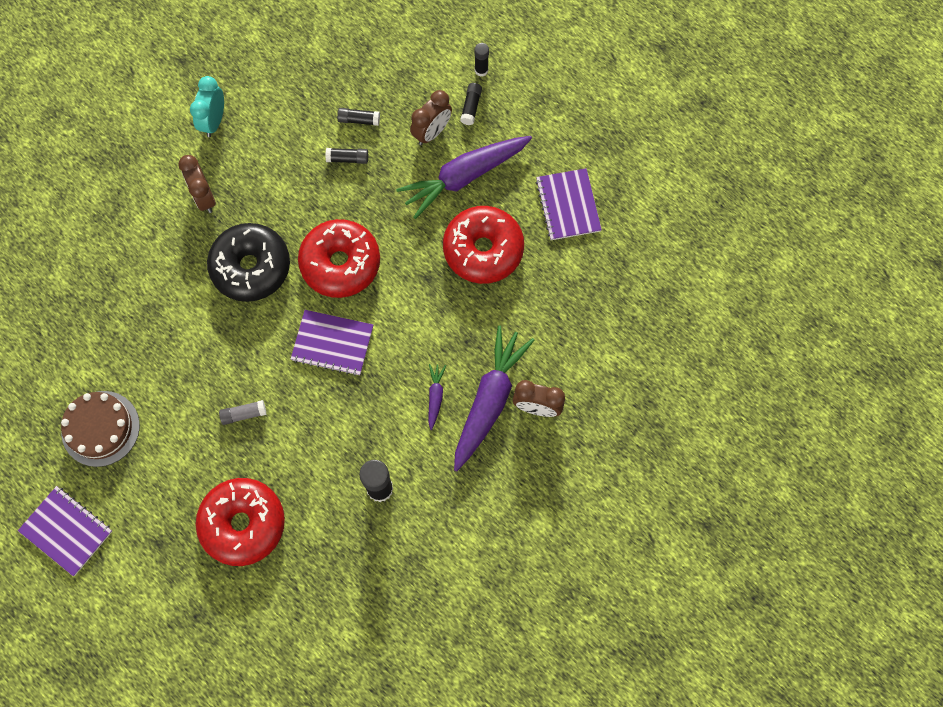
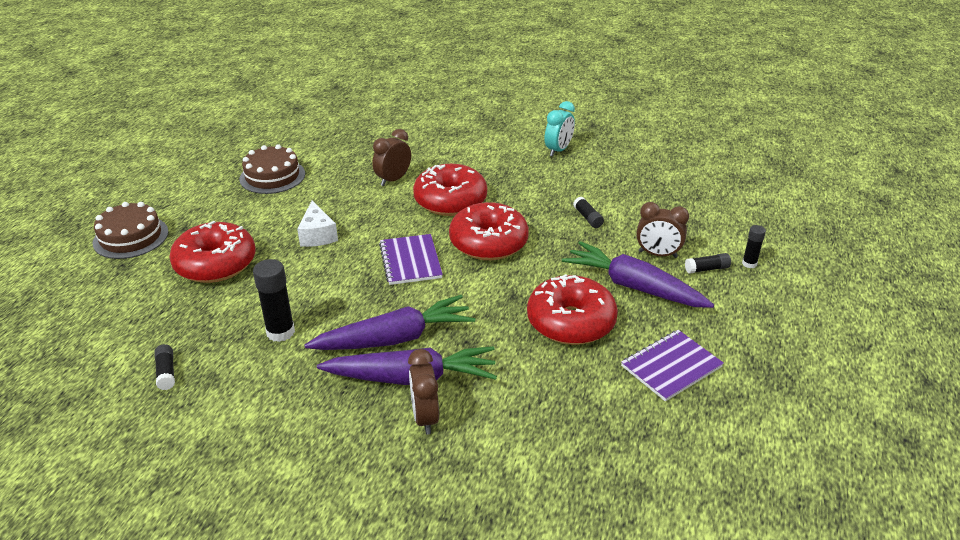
camera: 65 degrees right, 35 degrees down
(66, 531) = (182, 186): purple notebook -> none
(147, 601) = (131, 237): none -> brown cake
(204, 197) = (492, 164): brown clock -> brown clock (393, 180)
(214, 121) = (558, 150): turquoise clock -> turquoise clock turned 135 degrees clockwise
(244, 414) = (317, 235): grey glue stick -> white cheese
(251, 267) = (450, 201): black donut -> red donut
(359, 120) = (628, 213): black glue stick -> black glue stick (166, 372)
(435, 397) = (394, 338): purple carrot -> purple carrot, size x2.27

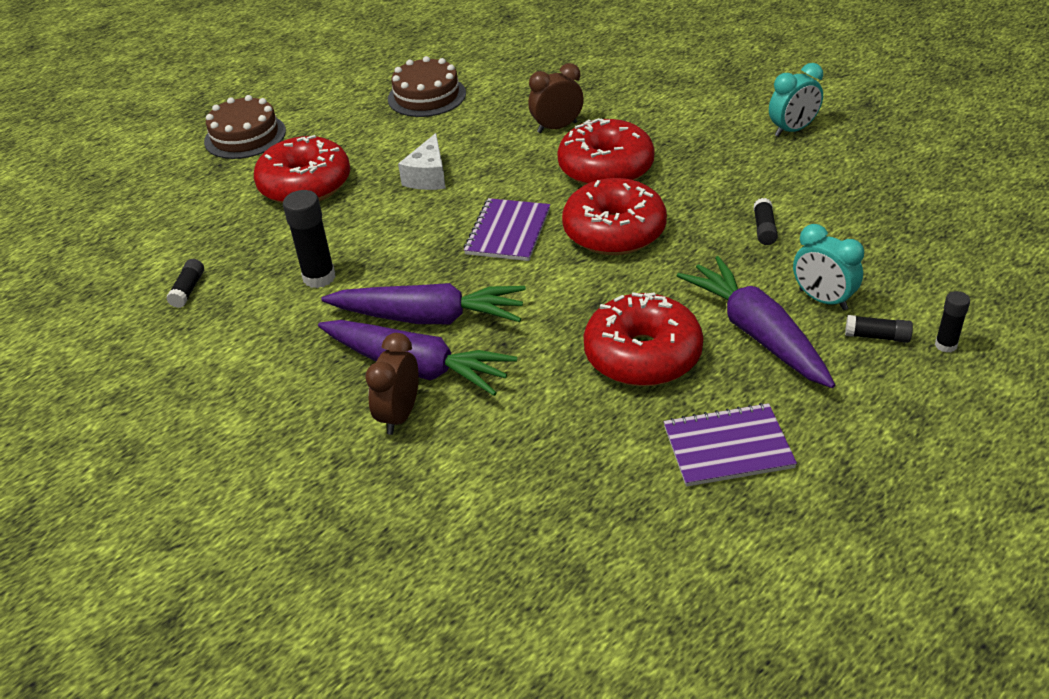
camera: 30 degrees right, 5 degrees up
(657, 254) = (823, 299): brown clock -> turquoise clock

